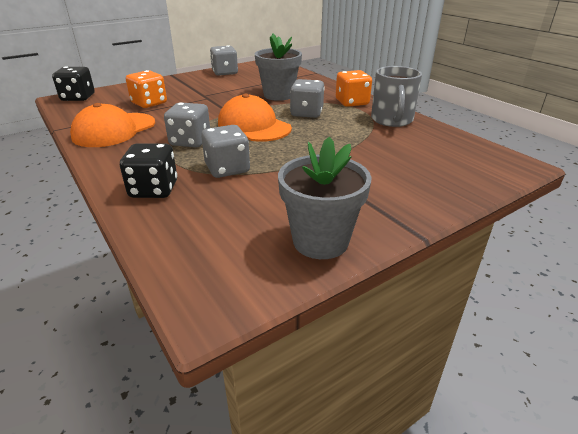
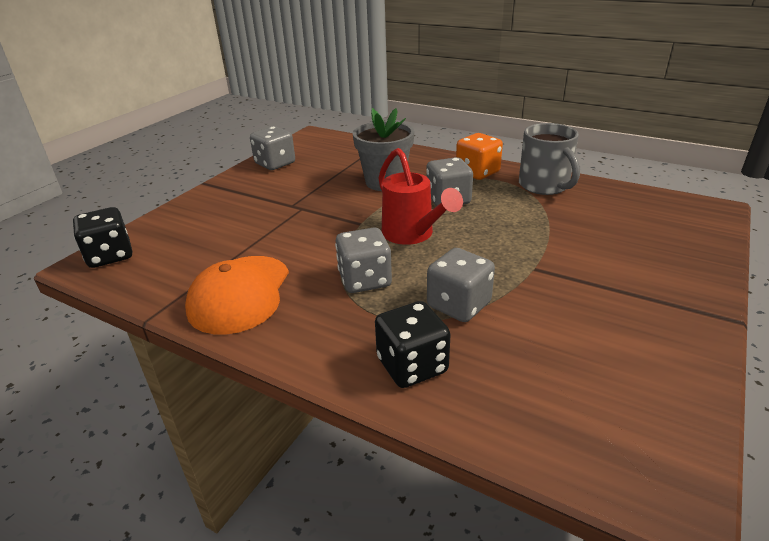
camera: 25 degrees left, 0 degrees up
(149, 103) = (233, 237): orange dice -> none
(253, 126) = (412, 235): orange cap -> red watering can
(320, 241) = (665, 362): grey flower pot -> none

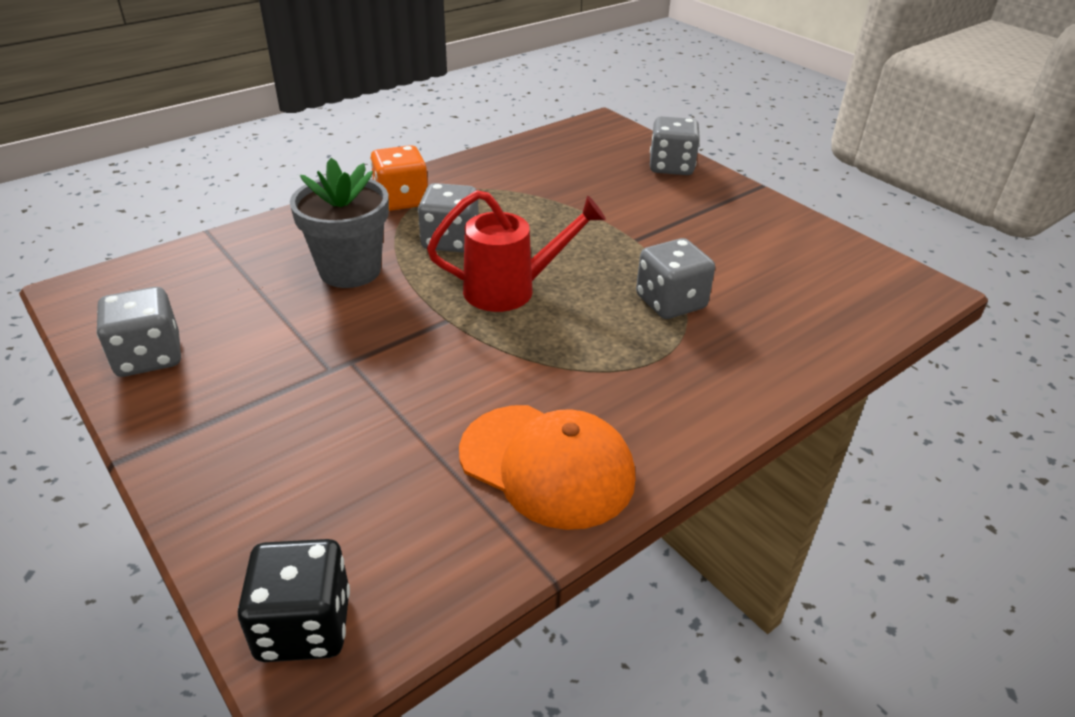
camera: 70 degrees left, 5 degrees up
(364, 280) = (584, 350): grey dice -> grey dice (671, 167)
(412, 365) = (752, 359): black dice -> none
(544, 186) = (480, 175): grey mug -> none

